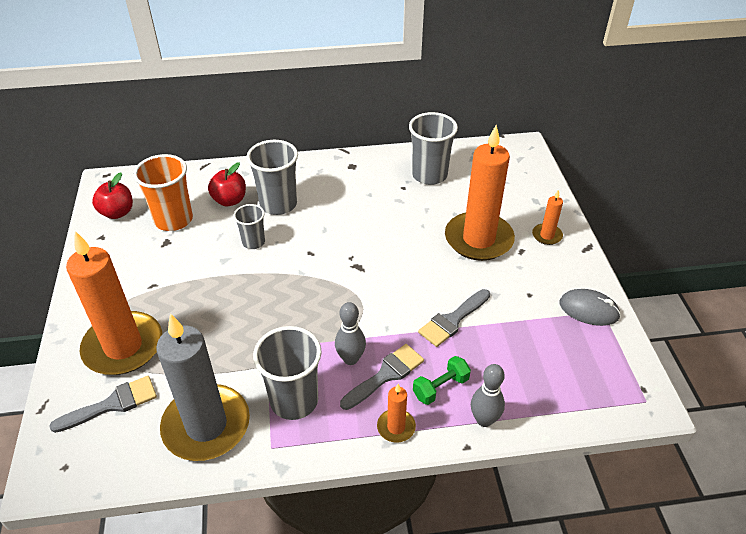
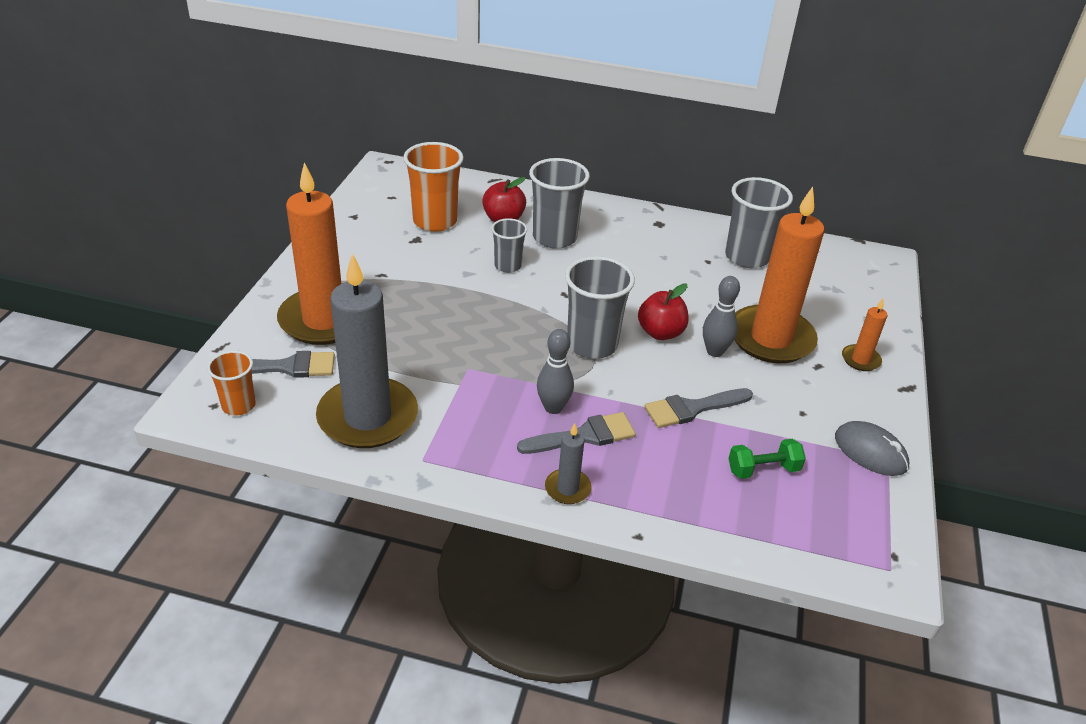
camera: 20 degrees right, 5 degrees down
(87, 458) = (238, 405): none -> orange cup
(117, 212) = (381, 198): red apple -> red apple (660, 332)
(294, 400) = (470, 425): grey cup -> grey cup (592, 344)
(396, 427) = (567, 488): orange candle -> grey candle
(440, 387) = (640, 469): green dumbbell -> green dumbbell (763, 469)
(484, 420) = (674, 517): grey bowling pin -> grey bowling pin (714, 351)

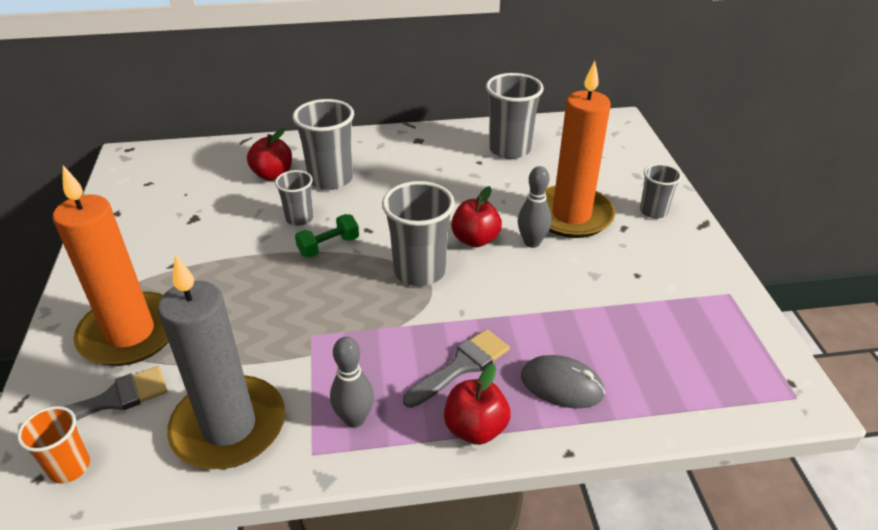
camera: 20 degrees left, 0 degrees up
(435, 221) = (205, 195): orange cup -> none
(553, 407) = (416, 347): grey bowling pin -> grey bowling pin (354, 419)
(567, 488) = (475, 428): grey candle -> red apple
(692, 408) = (544, 303): grey brush -> none
(763, 469) = (637, 341): green dumbbell -> green dumbbell (328, 246)
(860, 360) = (653, 211): orange candle -> grey cup
(870, 452) = (712, 292): grey mouse -> grey mouse (561, 385)

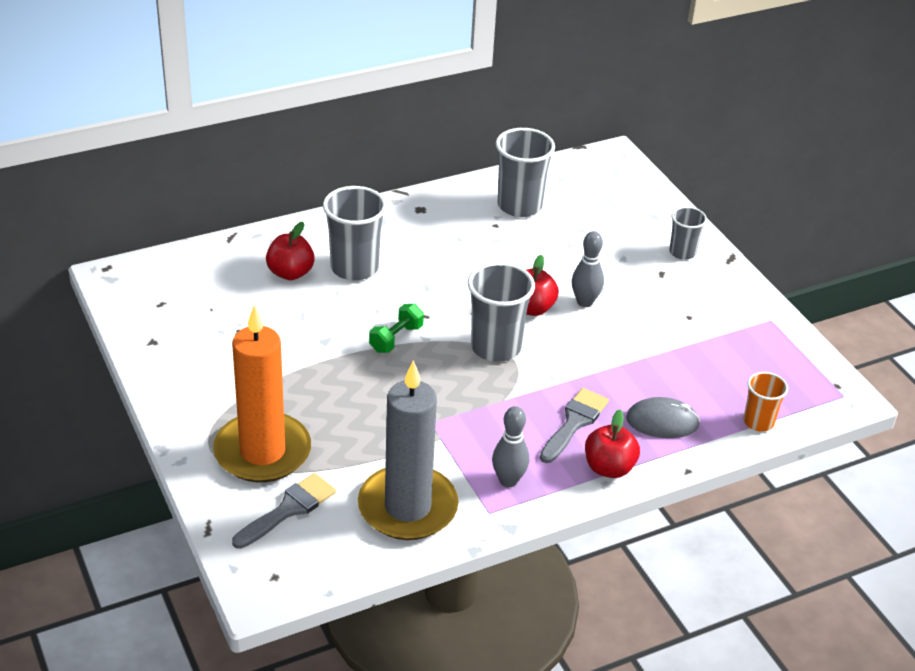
camera: 20 degrees left, 0 degrees up
(69, 467) = (295, 563): orange cup -> orange cup (758, 422)
(299, 218) = (349, 315): grey cup -> none
(571, 215) = (609, 269): orange candle -> none

